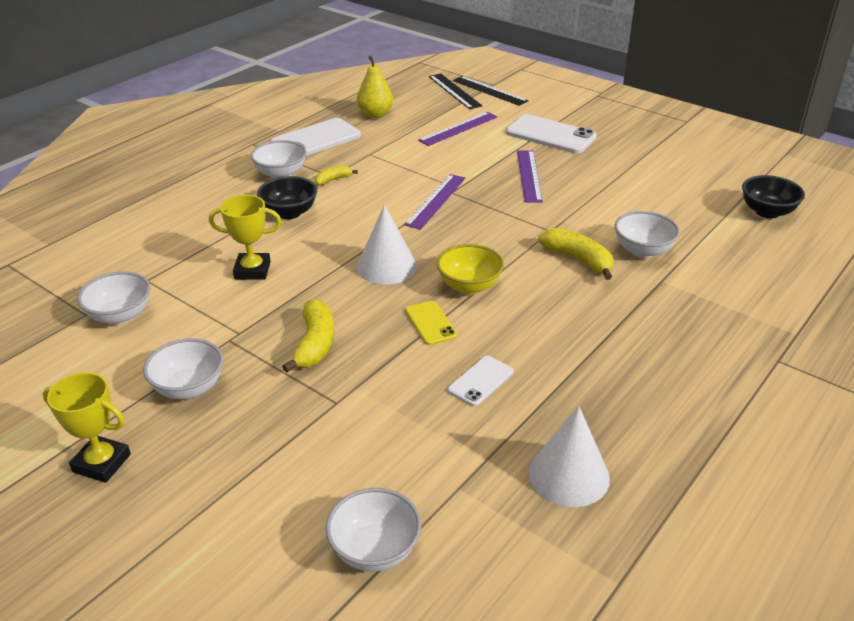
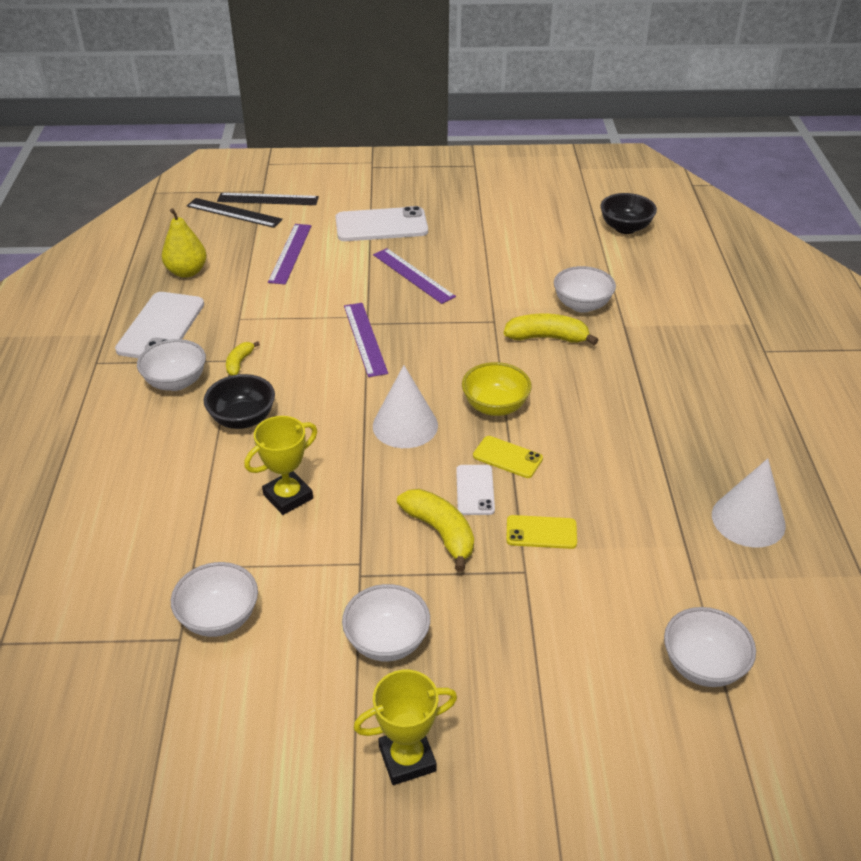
camera: 40 degrees left, 5 degrees up
(384, 384) = (541, 532): none -> yellow phone
(480, 381) = (605, 484): white phone -> white phone (475, 490)

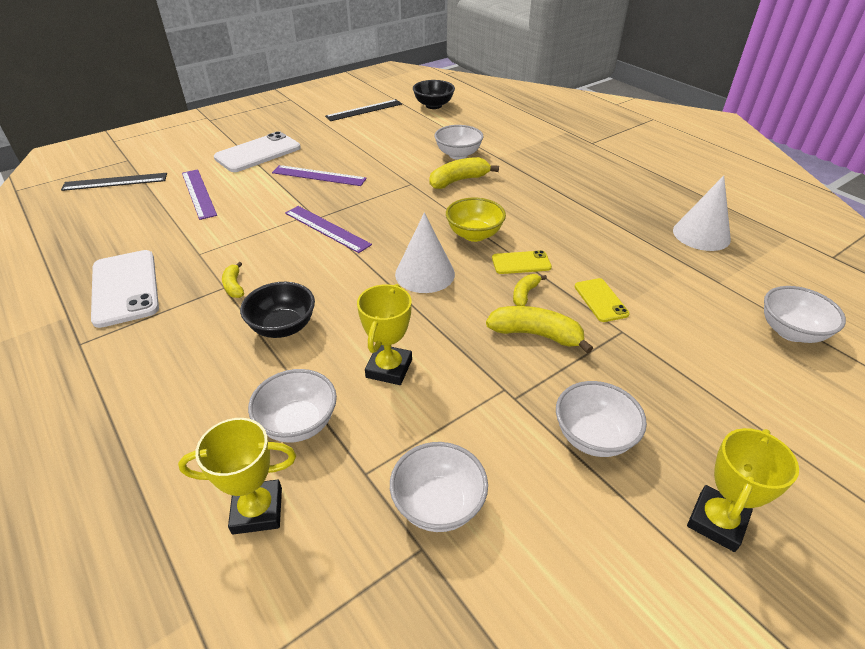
camera: 35 degrees left, 0 degrees up
(104, 550) = (257, 510): none -> yellow trophy
(176, 382) = (186, 325): white bowl -> white bowl (298, 423)
(187, 272) = (110, 237): yellow pear -> none
(268, 199) = (138, 164): black ruler -> black ruler (364, 110)
(475, 490) = (525, 294): white phone -> yellow banana
(541, 532) = (600, 300): yellow phone -> yellow phone turned 75 degrees counterclockwise

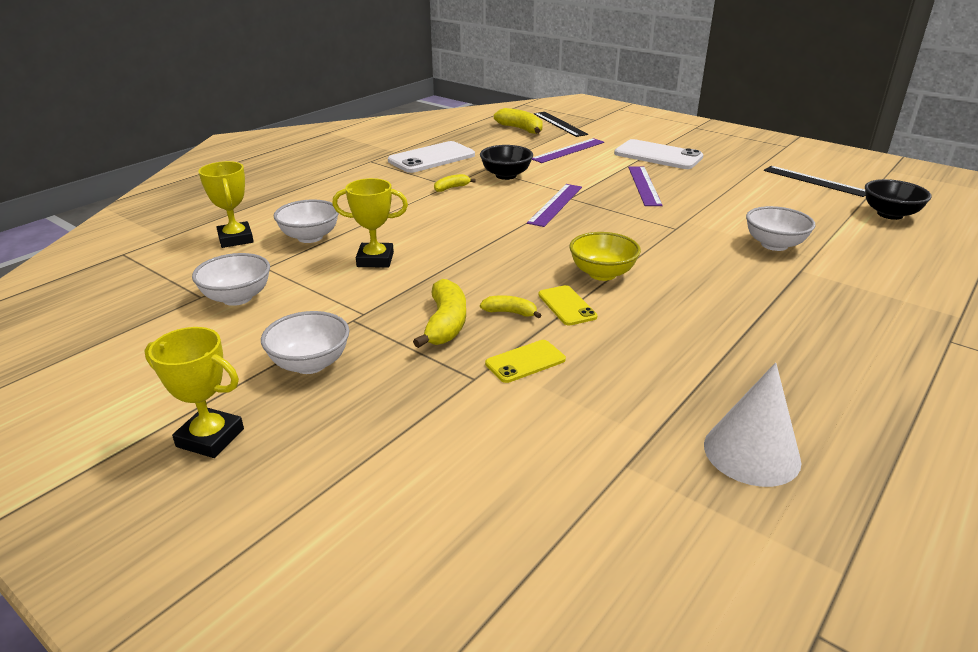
camera: 75 degrees right, 10 degrees down
(283, 327) = (410, 213): black bowl -> black bowl (506, 175)
(425, 274) = (513, 257): white cone -> none
(459, 181) = (710, 252): yellow banana -> yellow banana (521, 129)
(791, 332) = (537, 533): white bowl -> none

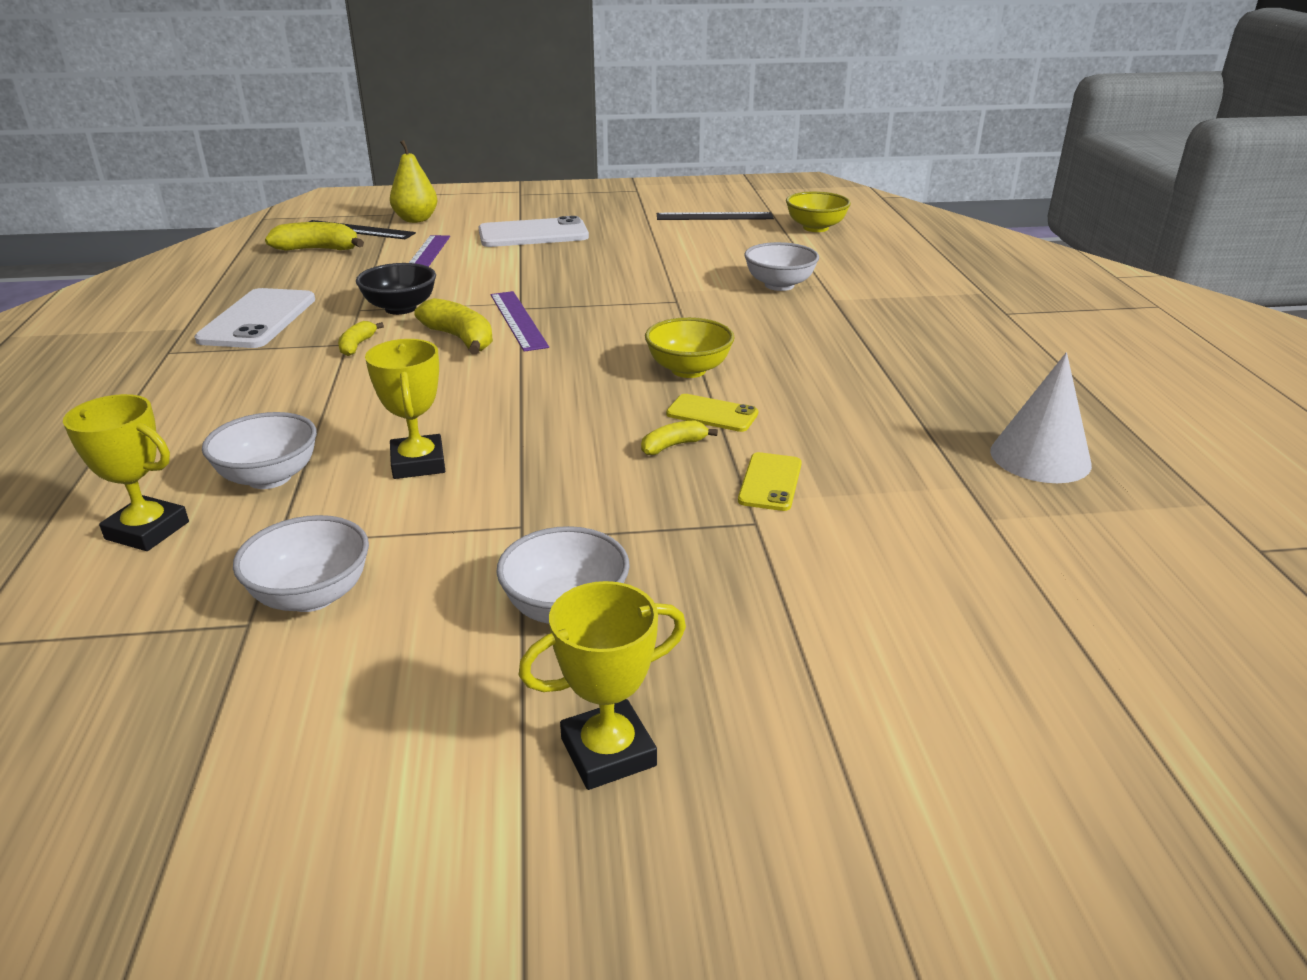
camera: 45 degrees left, 0 degrees up
(375, 260) = (418, 463): yellow trophy -> yellow trophy turned 60 degrees counterclockwise
(445, 324) = (632, 489): yellow banana -> yellow banana (460, 339)
(602, 126) = (416, 219): none -> yellow pear
(644, 185) = (574, 269): purple ruler -> none
(890, 214) = (815, 228): black bowl -> yellow bowl

